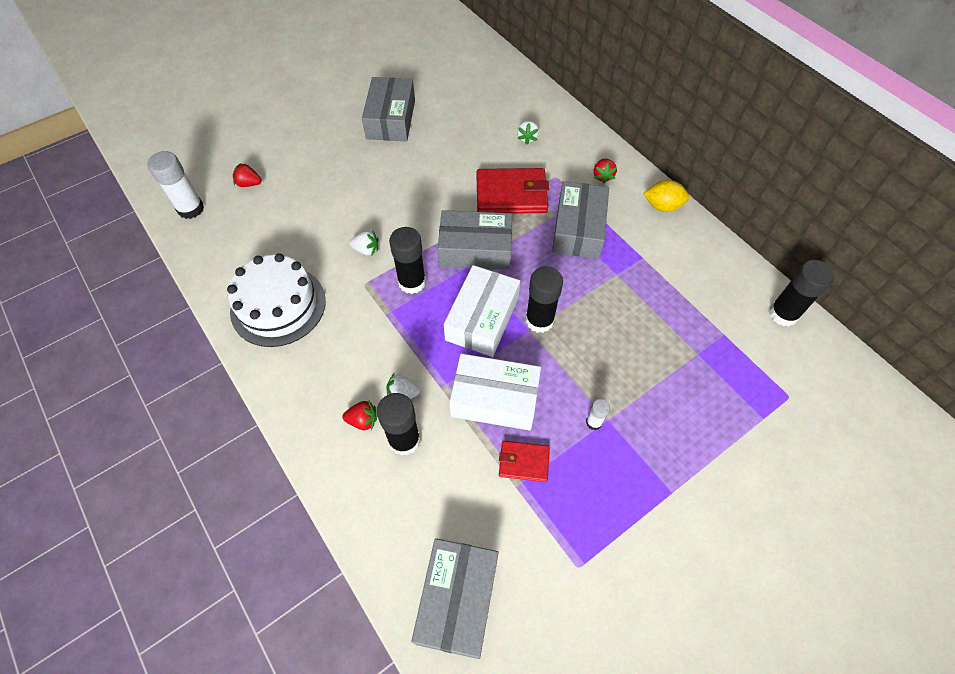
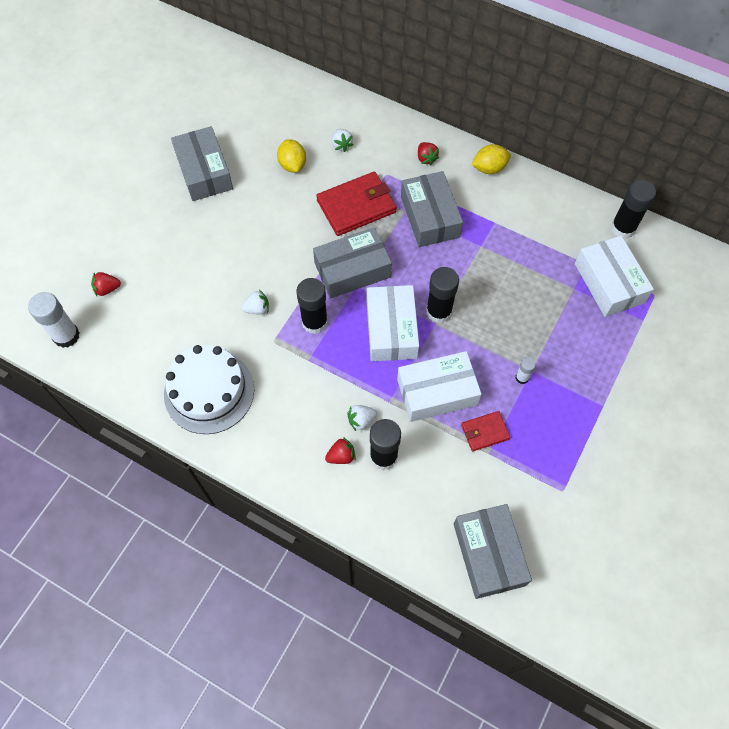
camera: 25 degrees left, 5 degrees up
(472, 139) = (292, 165): none -> yellow lemon
(740, 363) = (609, 283): none -> white box

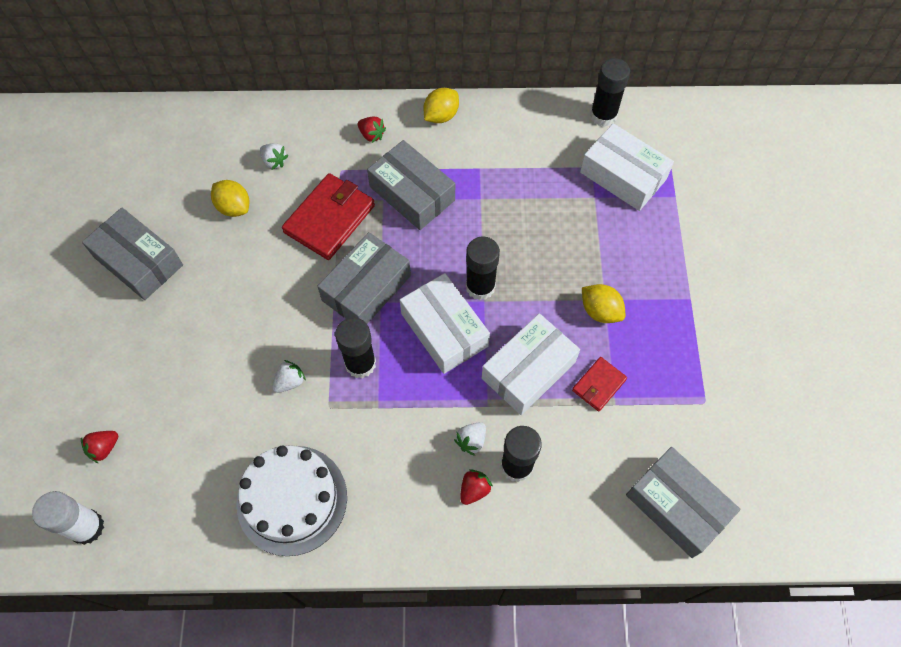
camera: 30 degrees left, 0 degrees up
(522, 377) = (600, 311): white glue stick -> yellow lemon

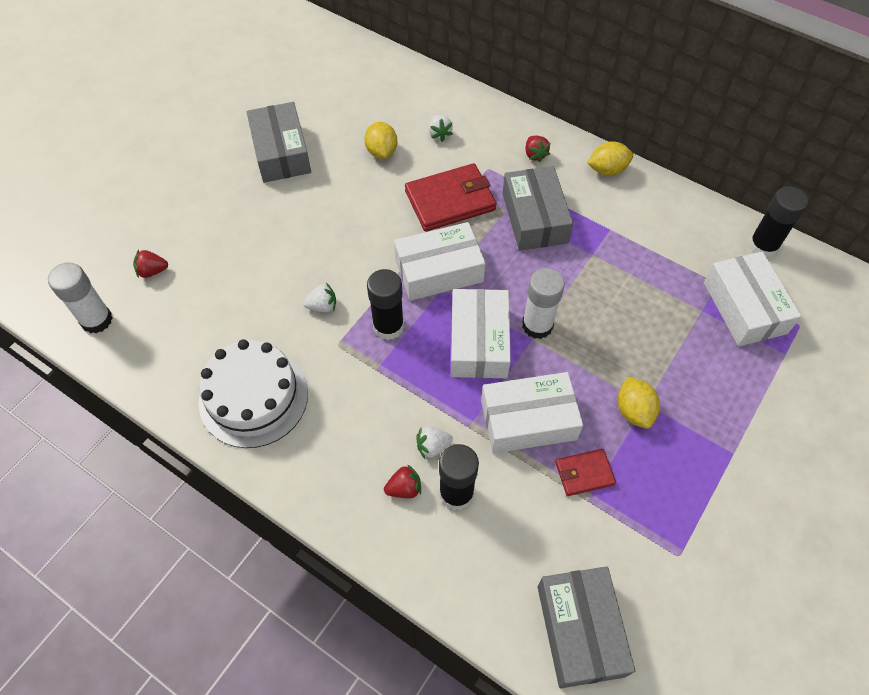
camera: 35 degrees right, 5 degrees down
(366, 288) = (439, 271): grey box -> white box
(480, 287) = (537, 325): black glue stick -> white glue stick

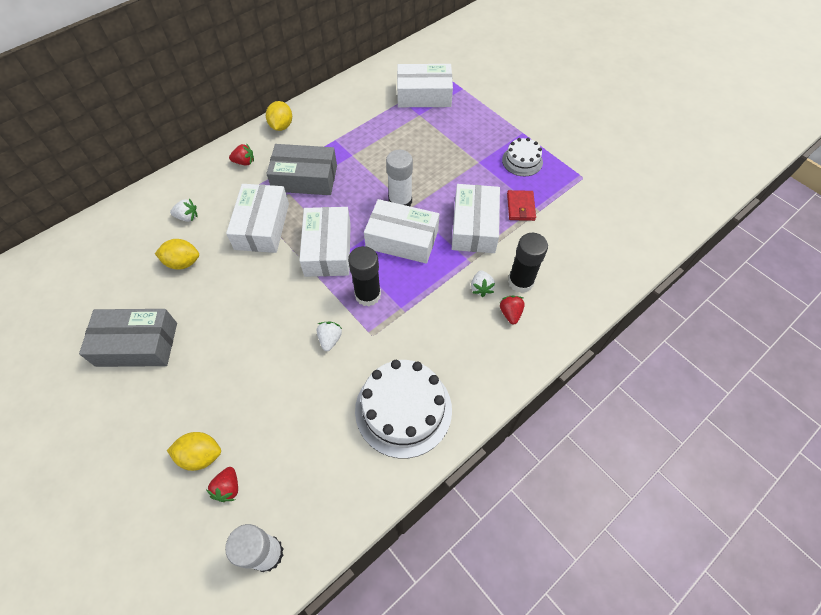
camera: 75 degrees left, 0 degrees up
(450, 200) = (262, 226): red wallet -> white box
(580, 630) = (623, 238): grey box -> none
(634, 411) = (482, 169): yellow lemon -> yellow lemon (201, 455)
(674, 462) = (522, 161): none -> white cake
(763, 246) = (382, 72): black glue stick -> none

